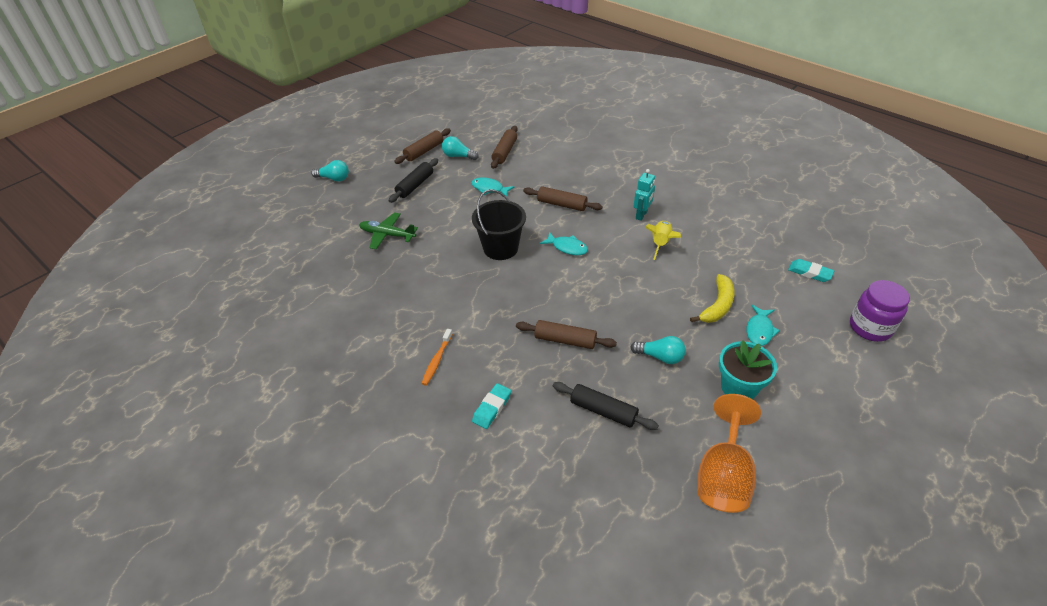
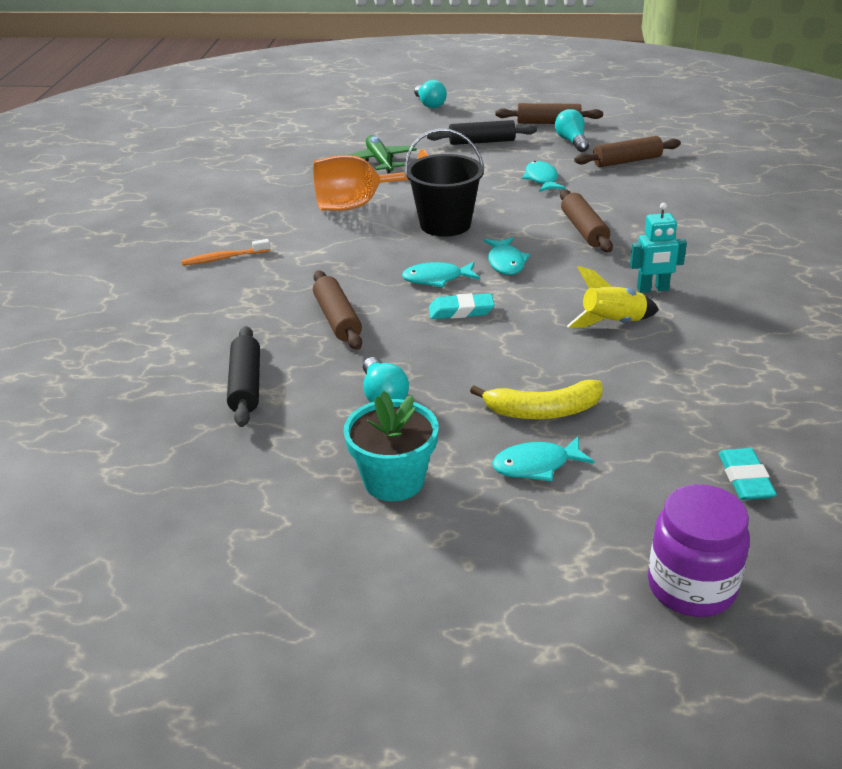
camera: 55 degrees right, 10 degrees down
(492, 408) = (185, 313): turquoise eraser -> turquoise eraser (461, 311)
(559, 281) = (437, 279): none -> turquoise fish
(723, 475) = (215, 515): orange goblet -> orange goblet (359, 205)

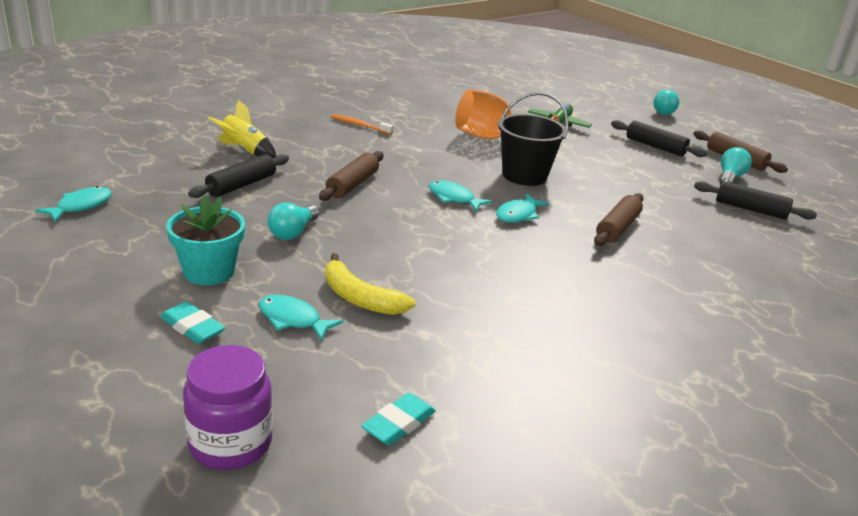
camera: 40 degrees right, 5 degrees down
(461, 311) = (430, 221): turquoise eraser -> turquoise eraser (192, 327)
(542, 179) = (652, 186): turquoise fish -> turquoise fish (81, 206)
(613, 323) = (514, 286): yellow rocket -> yellow rocket (244, 151)
(626, 161) = (750, 209): brown rolling pin -> black rolling pin
(652, 289) = (590, 287): turquoise robot -> none

